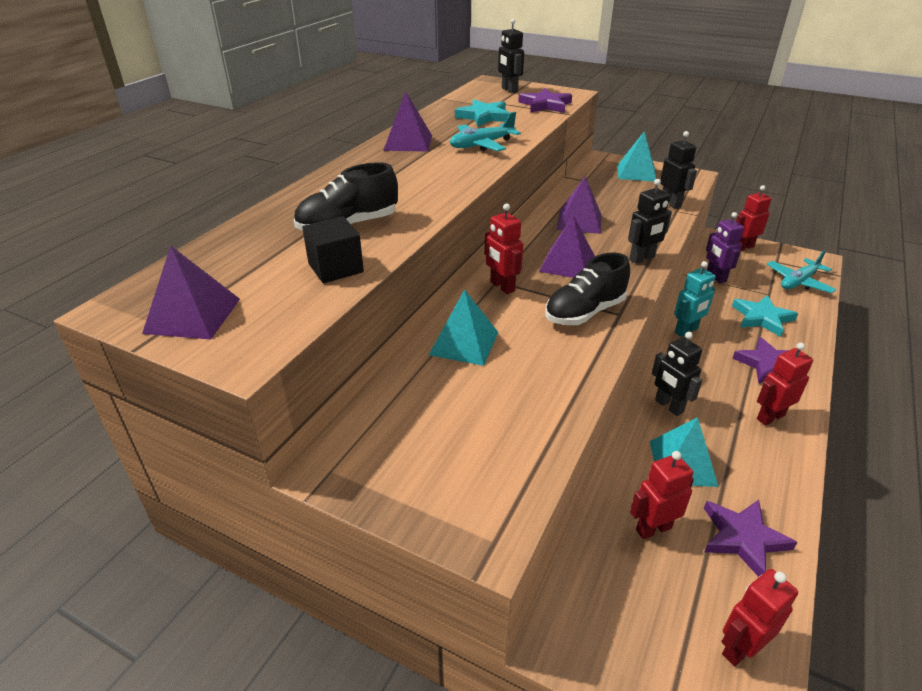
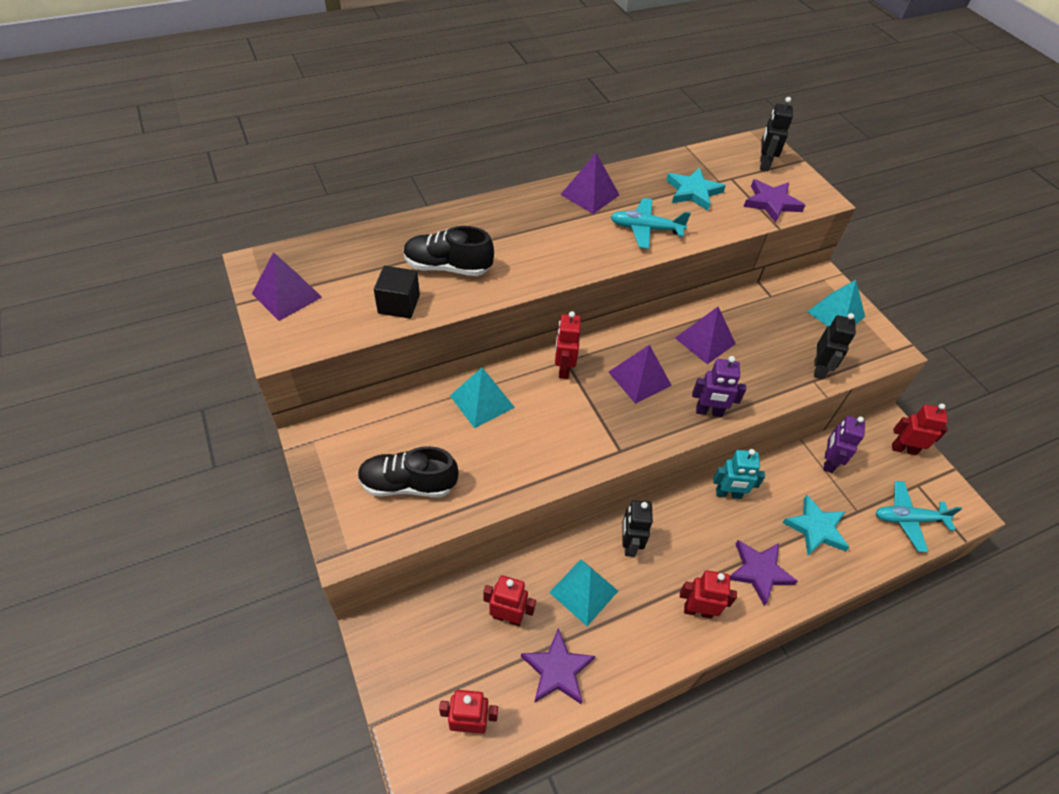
camera: 35 degrees right, 15 degrees up
(584, 312) = (596, 431): black shoe -> black shoe (408, 484)
(642, 258) = (709, 412): black robot -> purple robot

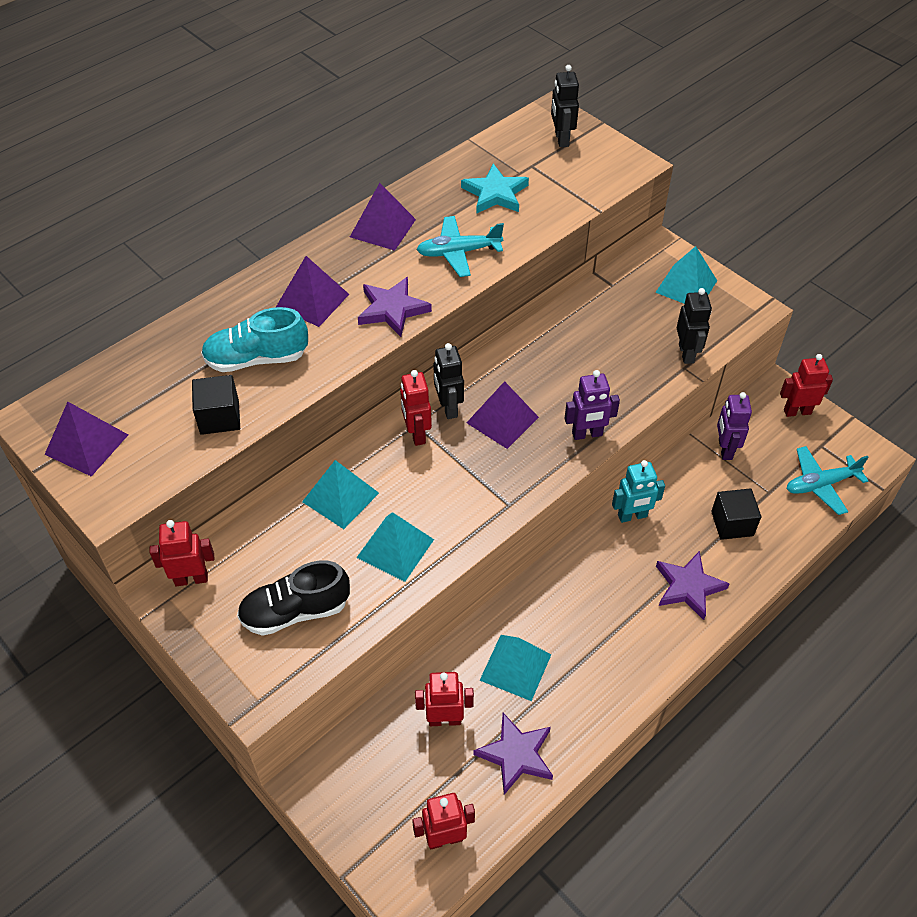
camera: 15 degrees left, 0 degrees up
(448, 267) = (256, 359): black shoe -> turquoise shoe
(511, 457) = (395, 548): none -> turquoise pyramid
(629, 544) = (546, 602): black robot -> black robot (448, 408)
(698, 610) = (639, 647): red robot -> red robot (191, 579)
(705, 341) = (558, 357): purple pyramid -> purple pyramid (312, 300)
(771, 203) = (583, 184): purple star -> purple star (392, 309)
(816, 528) = (732, 523): turquoise star -> black cube

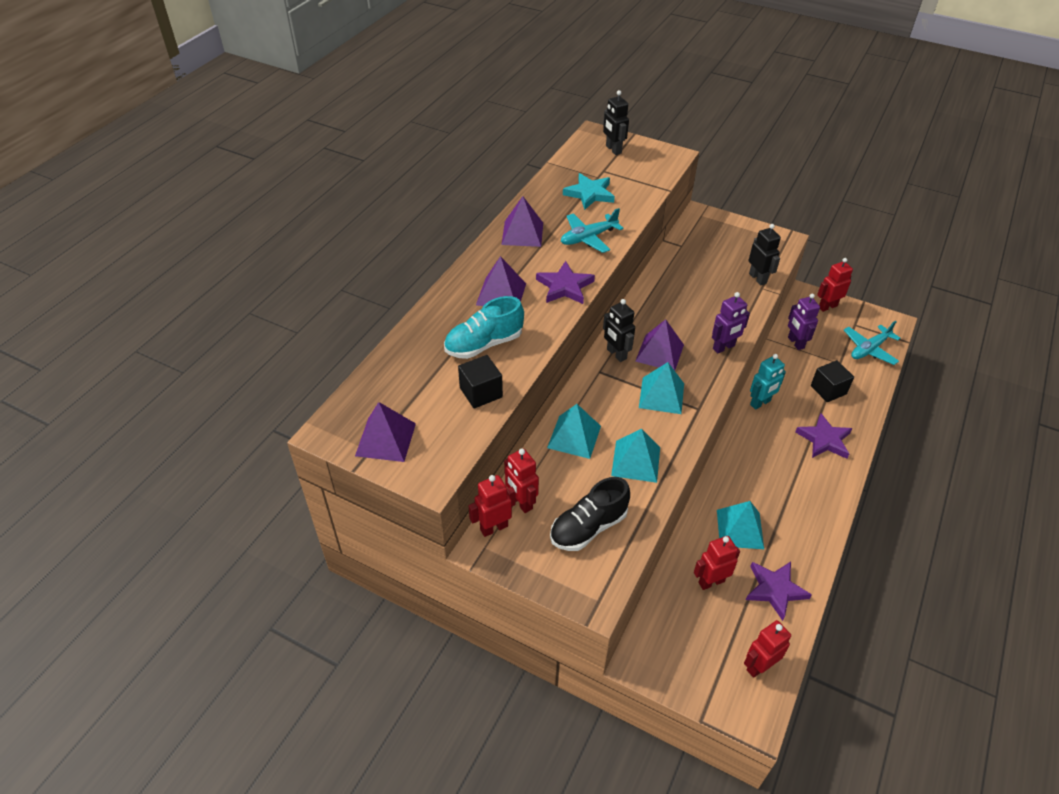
camera: 20 degrees left, 5 degrees down
(416, 434) = (604, 378): red robot -> red robot (521, 502)
(686, 286) = (731, 235): turquoise pyramid -> turquoise pyramid (661, 395)

